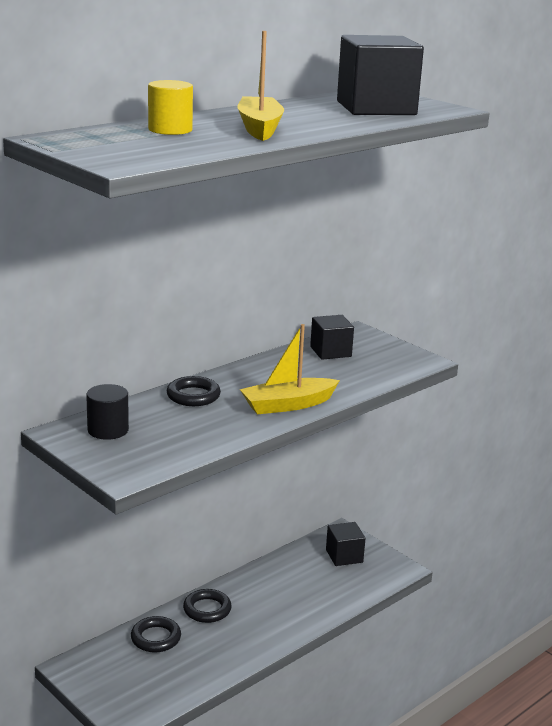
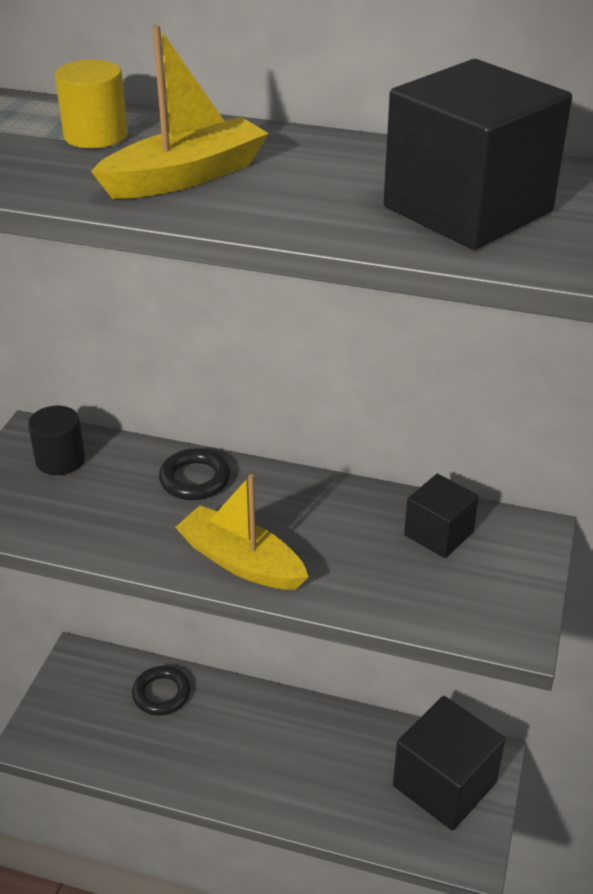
camera: 60 degrees right, 15 degrees up
(207, 609) = (238, 709): black ring -> none
(344, 556) = (444, 784): black cube -> black cube, size x1.79

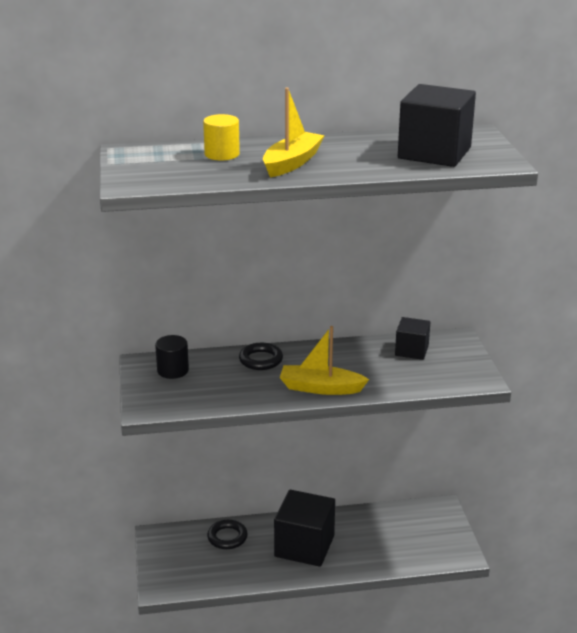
camera: 25 degrees left, 10 degrees down
(444, 784) = (426, 527): black cube -> black cube (304, 546)

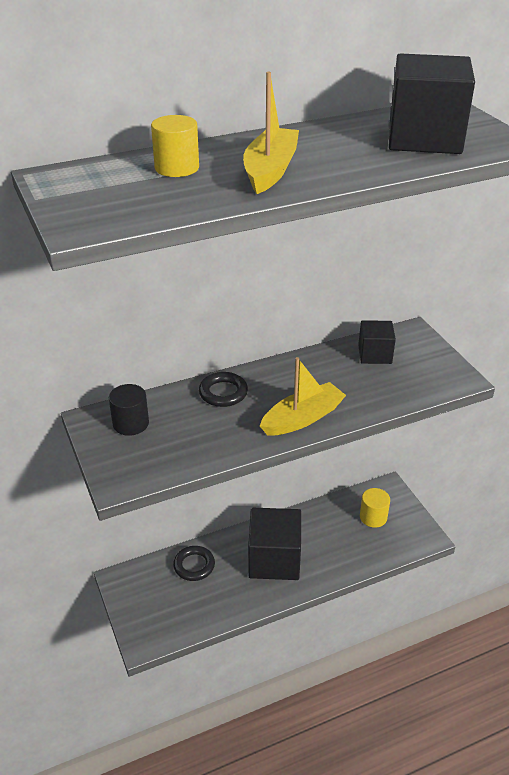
camera: 15 degrees left, 10 degrees up
(320, 388) = (302, 418): yellow boat -> yellow boat turned 150 degrees clockwise
(416, 529) = (373, 517): none -> yellow cylinder

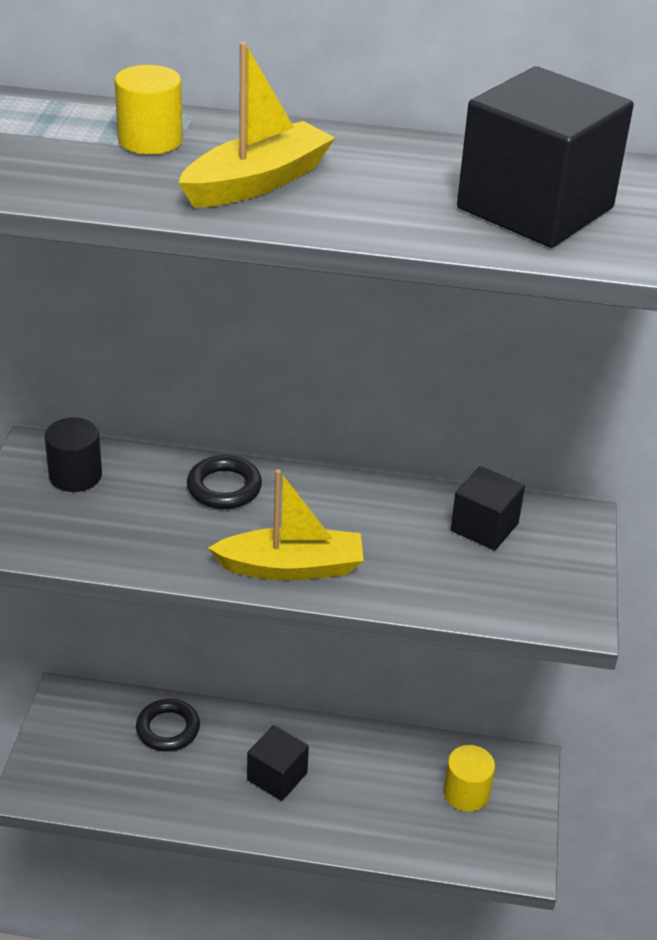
camera: 30 degrees right, 0 degrees up
(274, 559) = (277, 776): black cube -> black cube, size x0.56

